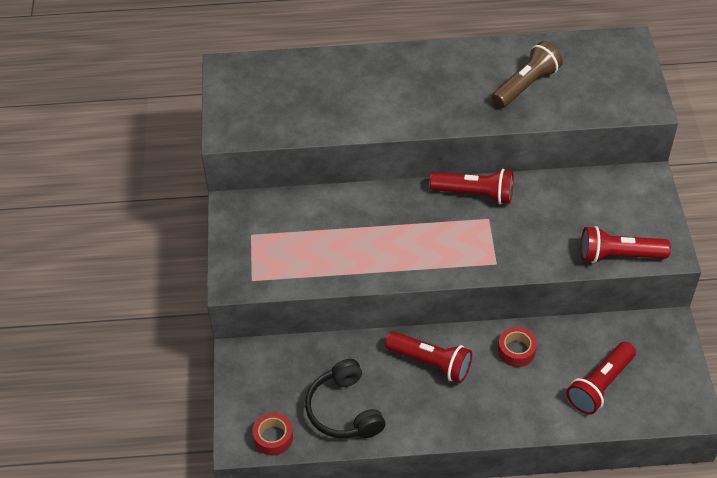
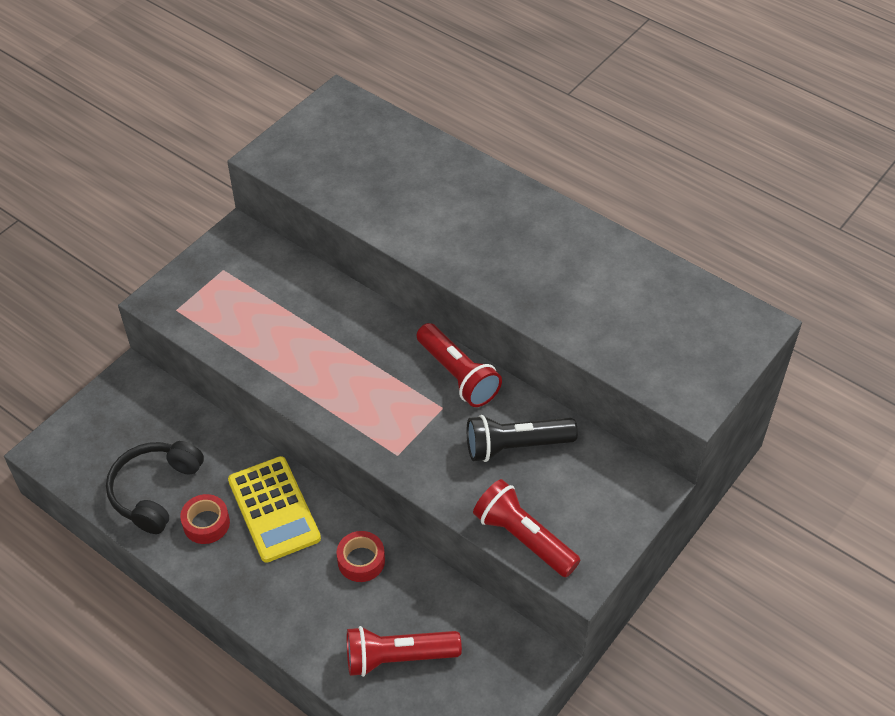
camera: 40 degrees right, 0 degrees up
(273, 437) = (75, 467): red tape -> red tape (206, 523)
(431, 363) = (274, 509): red flashlight -> yellow calculator
(526, 85) = (592, 295): brown flashlight -> none
(554, 209) = (515, 446): none -> black flashlight

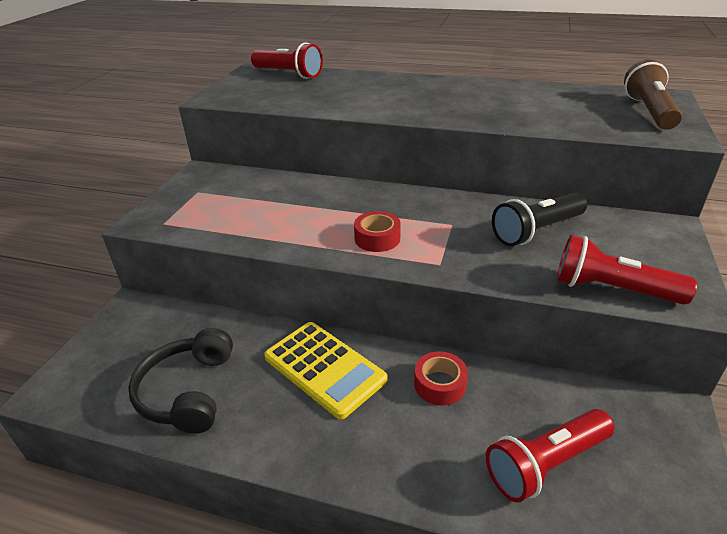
camera: 20 degrees left, 15 degrees down
(206, 523) = (258, 403): red tape -> red tape (377, 238)
(458, 375) = (446, 203): red flashlight -> red flashlight (288, 74)
(704, 348) = (649, 111): none -> brown flashlight

